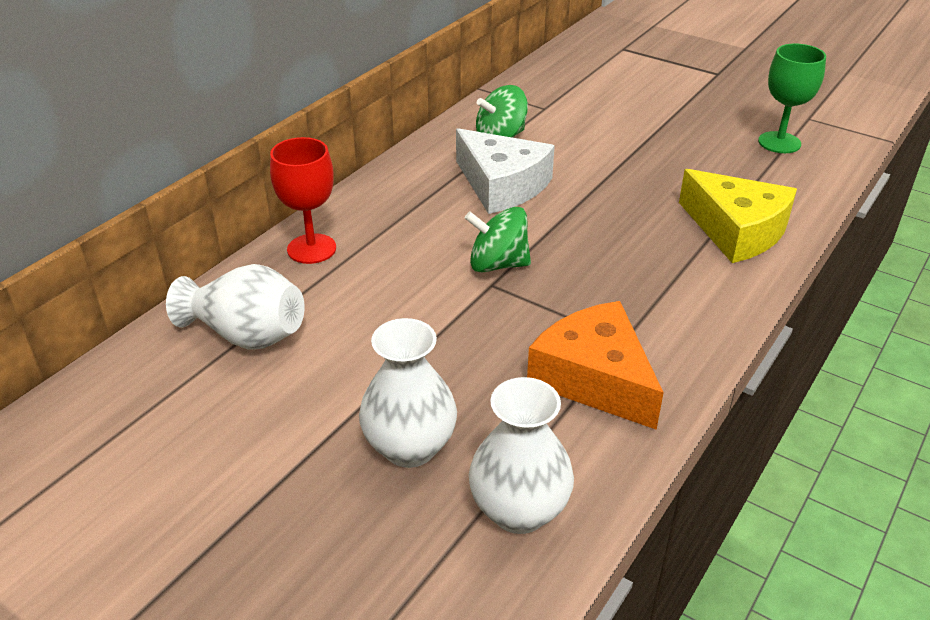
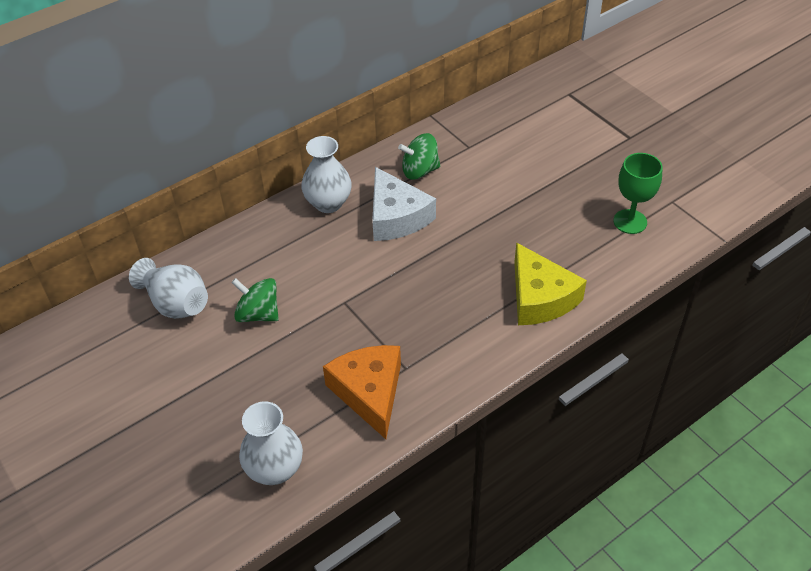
camera: 20 degrees right, 10 degrees up
(311, 249) = (243, 244): red goblet -> none
(410, 447) = (234, 410): white vase -> white vase (328, 203)
(497, 264) = (357, 286): green spinning top -> green spinning top (258, 314)

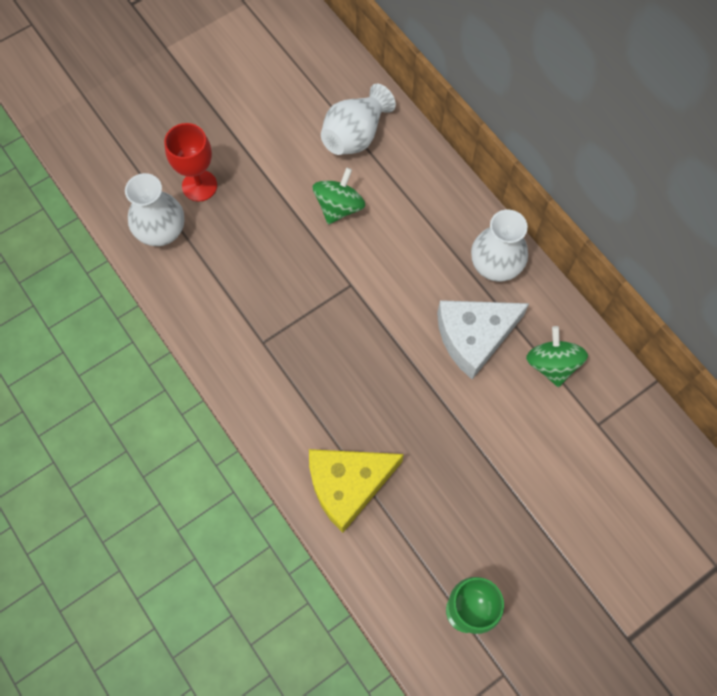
camera: 90 degrees right, 20 degrees up
(219, 437) = (199, 186): none -> red goblet
(369, 392) = (236, 309): orange cheese -> none

